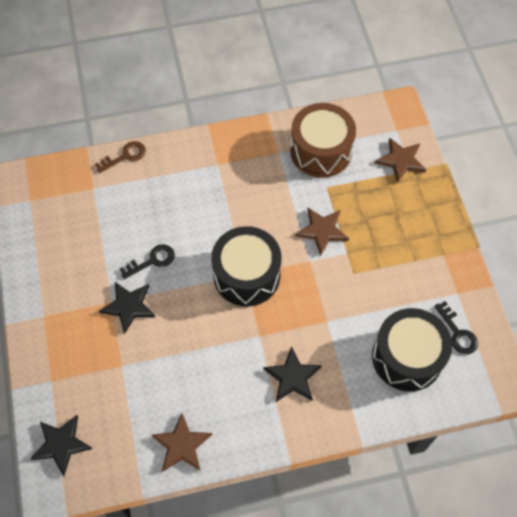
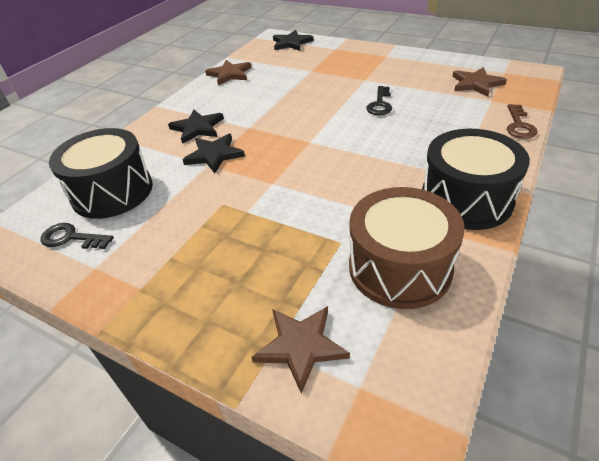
camera: 135 degrees right, 20 degrees down
(128, 306) = (352, 84): black star -> black star (214, 155)
(247, 275) = (307, 142): black drum -> black drum (466, 199)
(322, 231) = (292, 207): brown star -> brown star (476, 84)

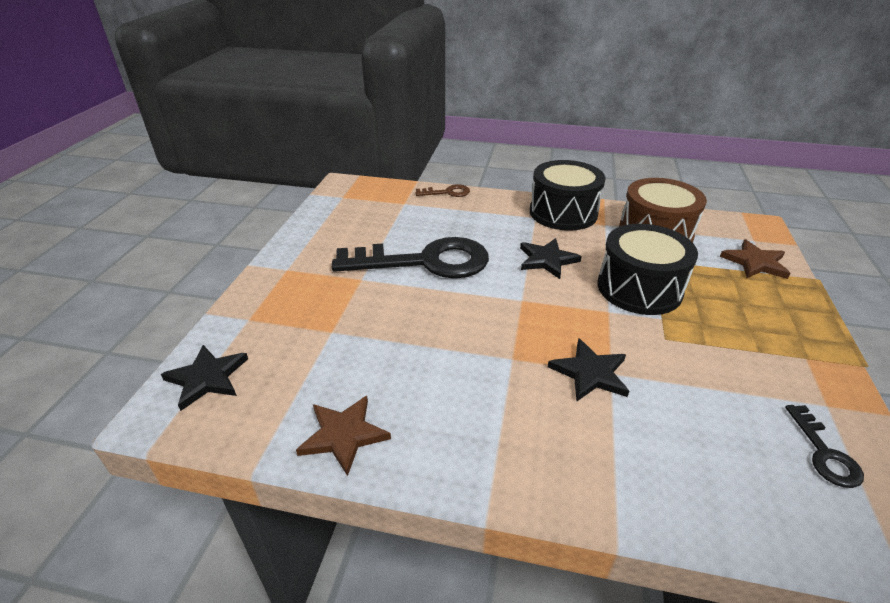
camera: 110 degrees left, 5 degrees down
(112, 191) = (728, 454): black drum -> black drum (639, 288)
(197, 128) = (537, 415): black star -> black star (547, 260)
(380, 104) = (425, 262): black key -> black key, size x2.33
(476, 84) = (370, 210): brown star -> none

